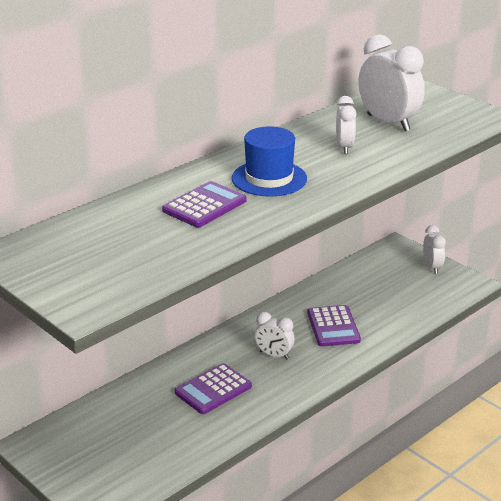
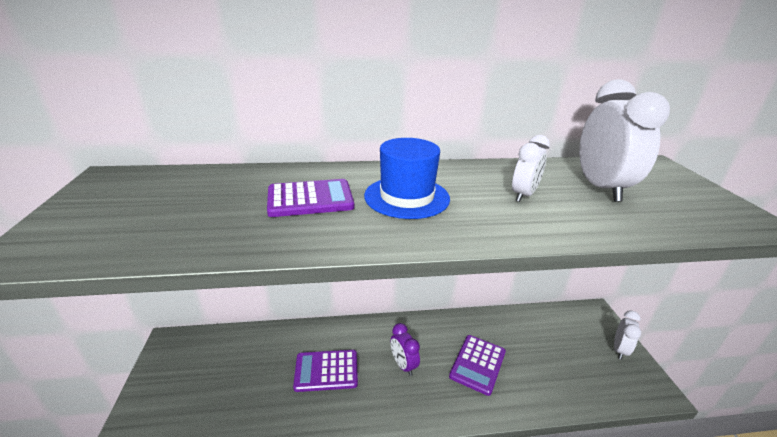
camera: 35 degrees right, 0 degrees up
(274, 355) = (403, 365): white clock -> purple clock

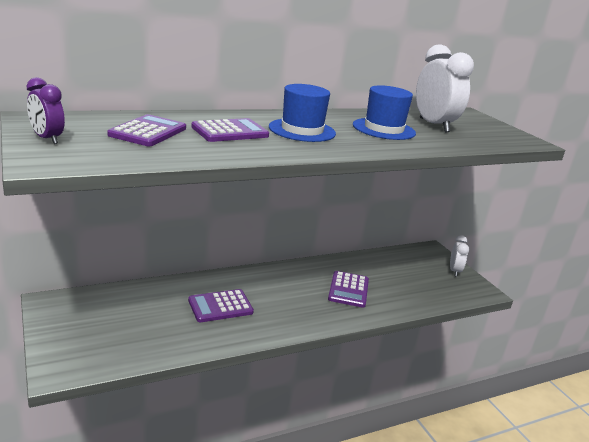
camera: 20 degrees left, 5 degrees down
(209, 199) = (148, 132): none -> purple calculator
(403, 365) = (287, 296): purple clock -> purple clock (47, 139)
(523, 195) = (383, 129): white clock -> blue hat

